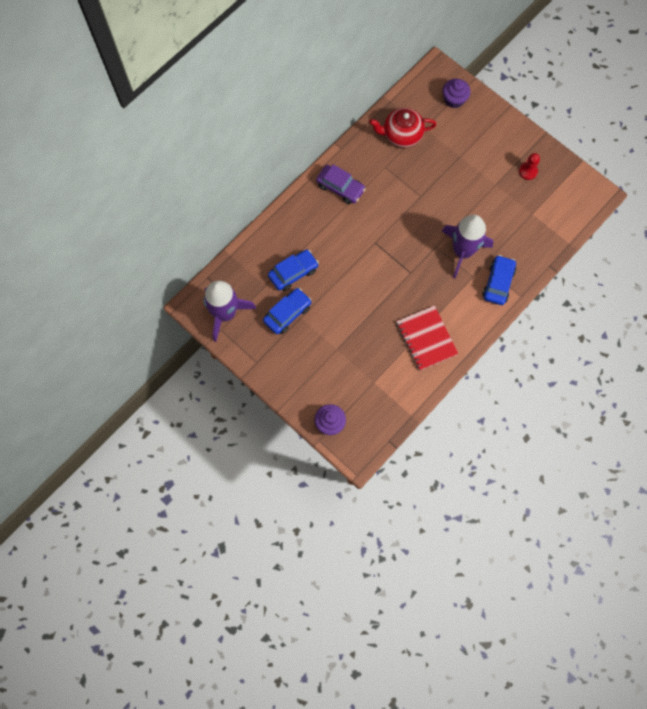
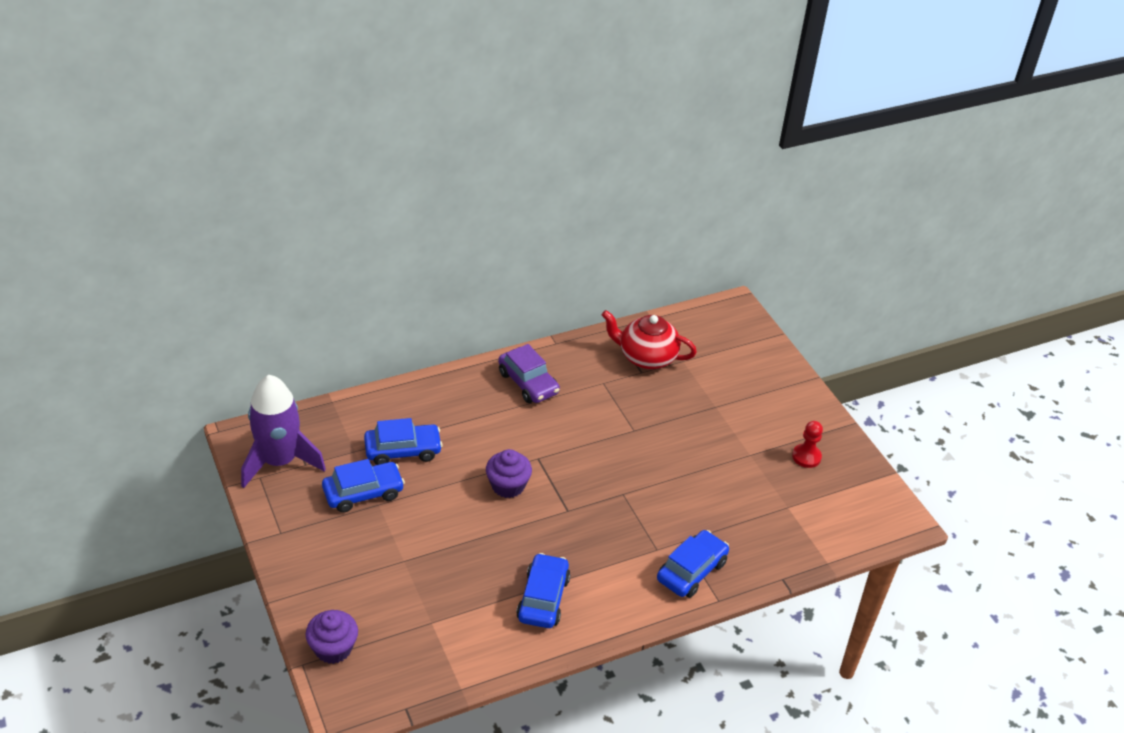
camera: 20 degrees right, 30 degrees down
(426, 338) = (543, 598): red notebook -> blue car
(454, 99) = (741, 345): purple cupcake -> purple cupcake (508, 486)
(463, 251) = (659, 514): purple rocket -> none

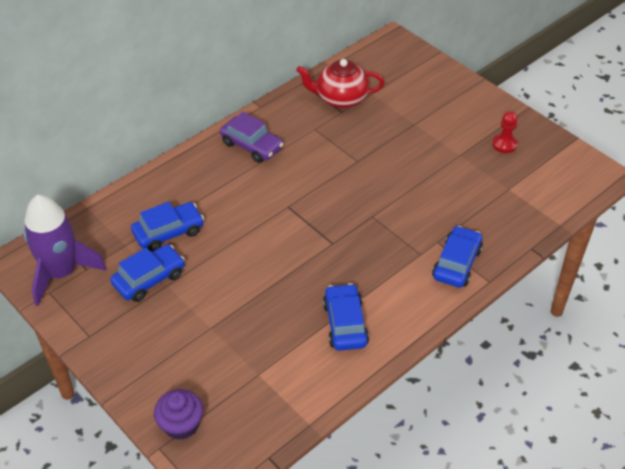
camera: 15 degrees left, 5 degrees up
(508, 486) = (273, 237): purple cupcake -> none

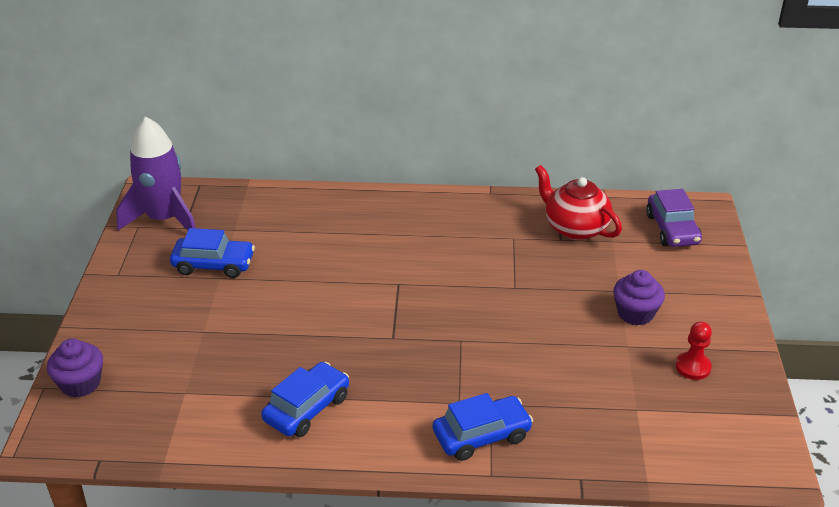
camera: 45 degrees right, 10 degrees down
(168, 232) = (277, 241): blue car -> none
(252, 146) = (437, 218): purple car -> purple car (672, 229)
(439, 132) = (635, 313): none -> purple cupcake

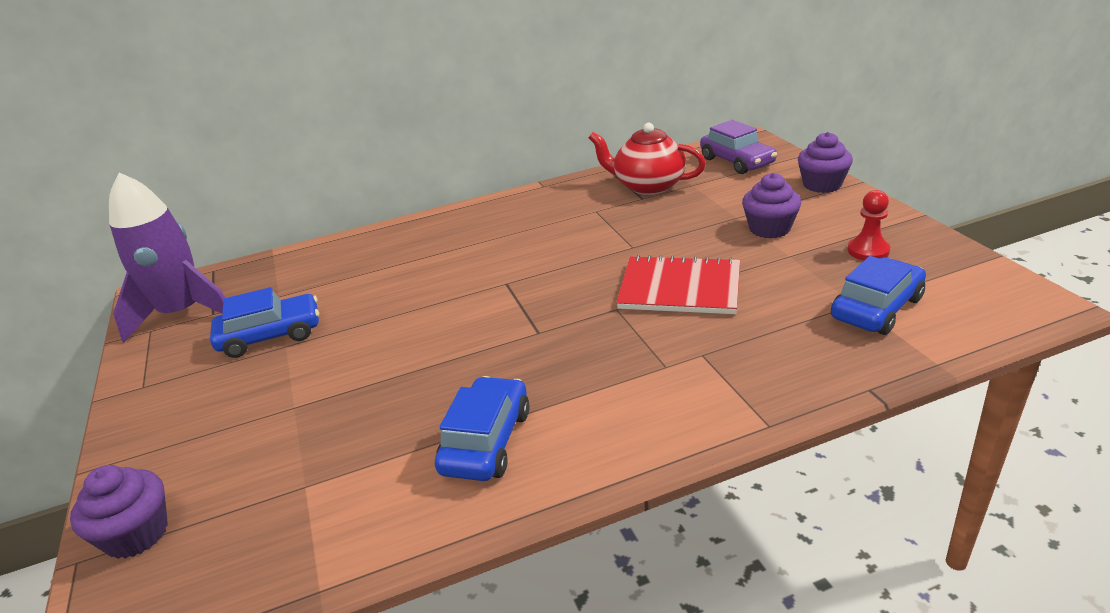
camera: 20 degrees left, 5 degrees down
(481, 436) = (721, 389): blue car -> blue car (877, 308)
(520, 341) = (680, 288): none -> red notebook
(720, 285) = (822, 185): none -> purple cupcake

